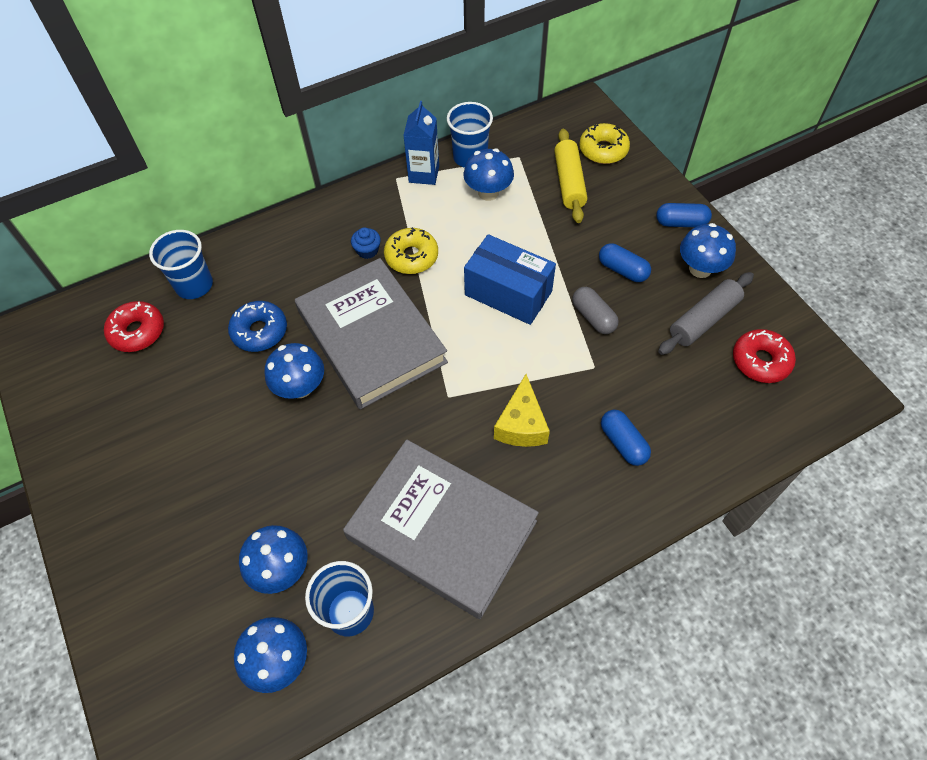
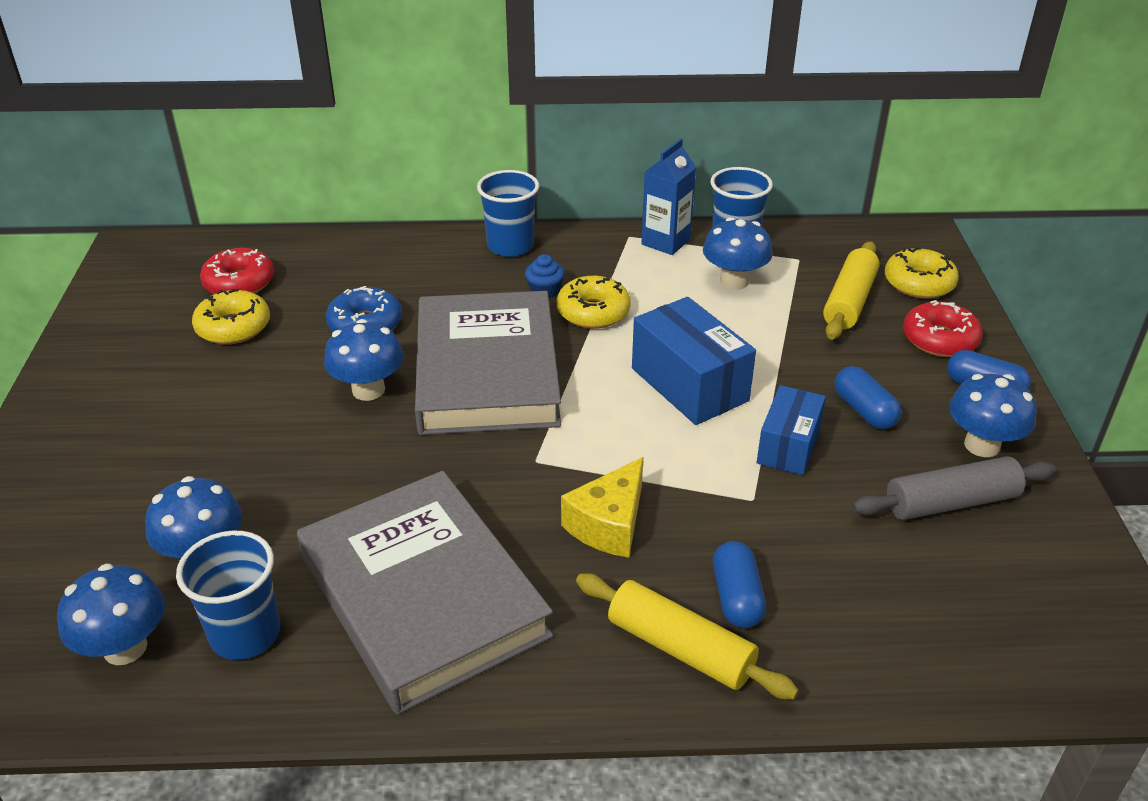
camera: 25 degrees right, 20 degrees down
(163, 374) = (233, 327): none -> yellow donut
(194, 285) = (330, 262): blue cup -> blue cup (510, 246)
(593, 317) = (788, 446): grey capsule -> blue box
(611, 493) = (680, 648): none -> yellow rolling pin
(760, 361) = (1013, 580): red donut -> red donut (939, 339)

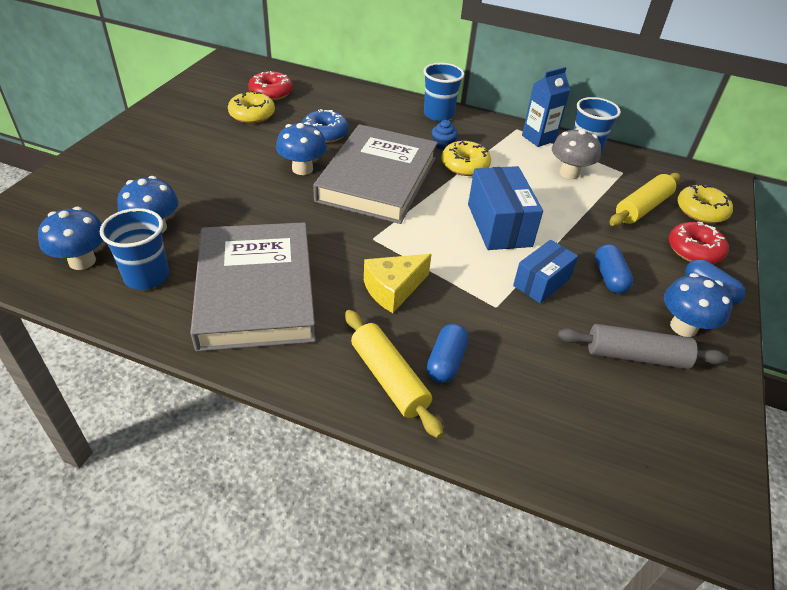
camera: 20 degrees right, 5 degrees up
(734, 281) = (569, 173): blue mushroom -> grey mushroom

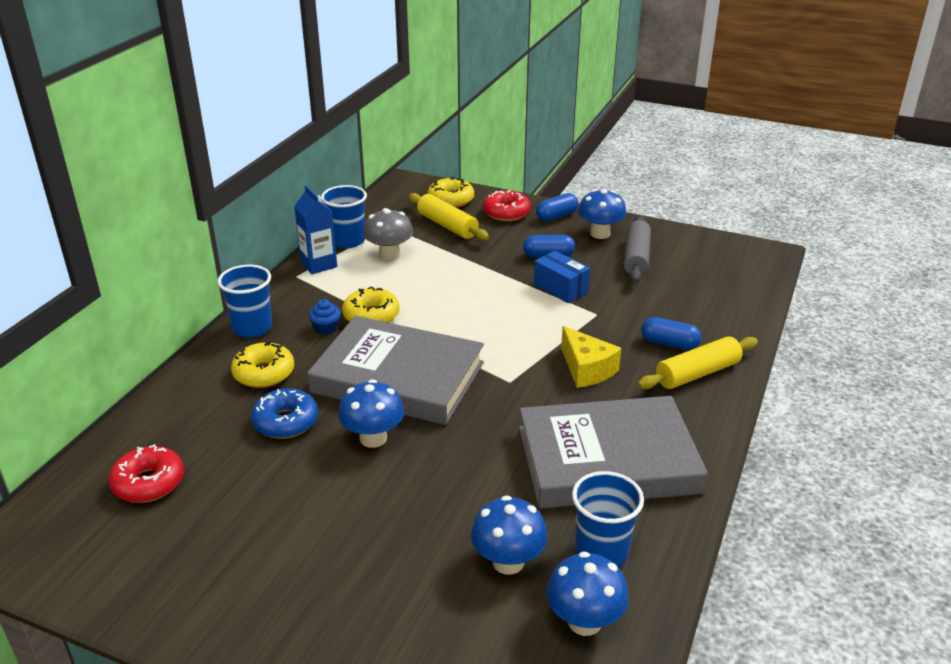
camera: 85 degrees left, 10 degrees down
(252, 114) = (217, 498): yellow donut -> yellow donut (264, 373)
(499, 225) = (479, 303): blue box -> none

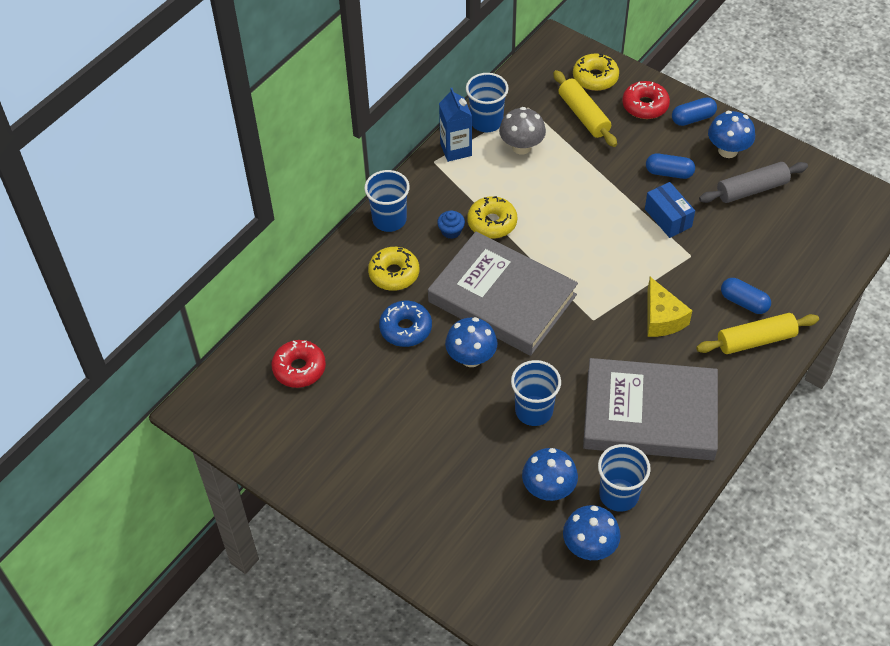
camera: 15 degrees right, 20 degrees up
(465, 479) = (534, 411): none -> blue cup
(636, 257) = (752, 189): grey rolling pin -> grey rolling pin turned 45 degrees clockwise

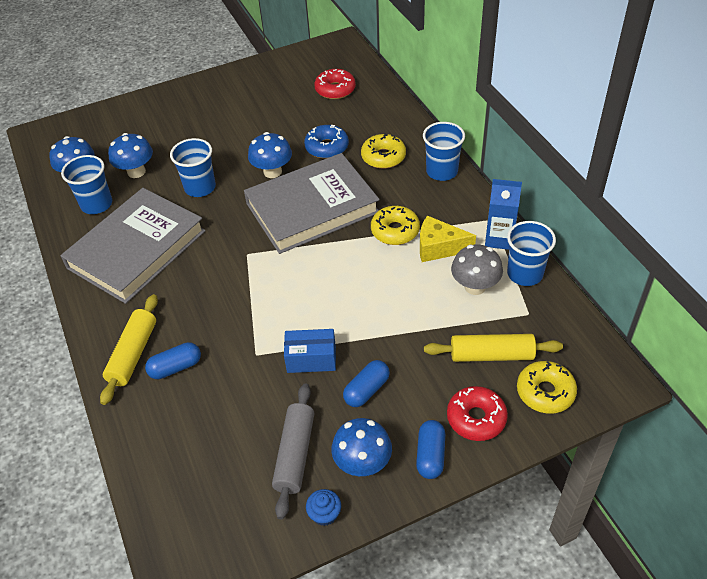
camera: 120 degrees right, 5 degrees down
(451, 231) = (404, 203): blue cupcake -> blue cupcake (324, 514)
(662, 318) = (210, 299): yellow cheese -> yellow cheese (439, 248)

